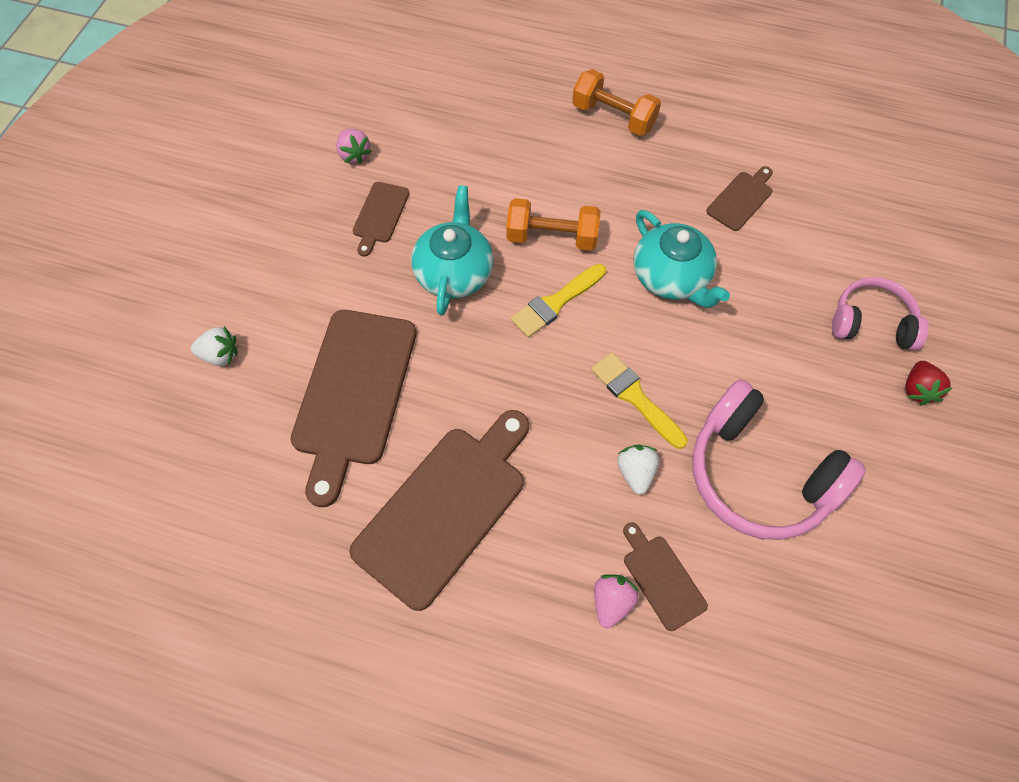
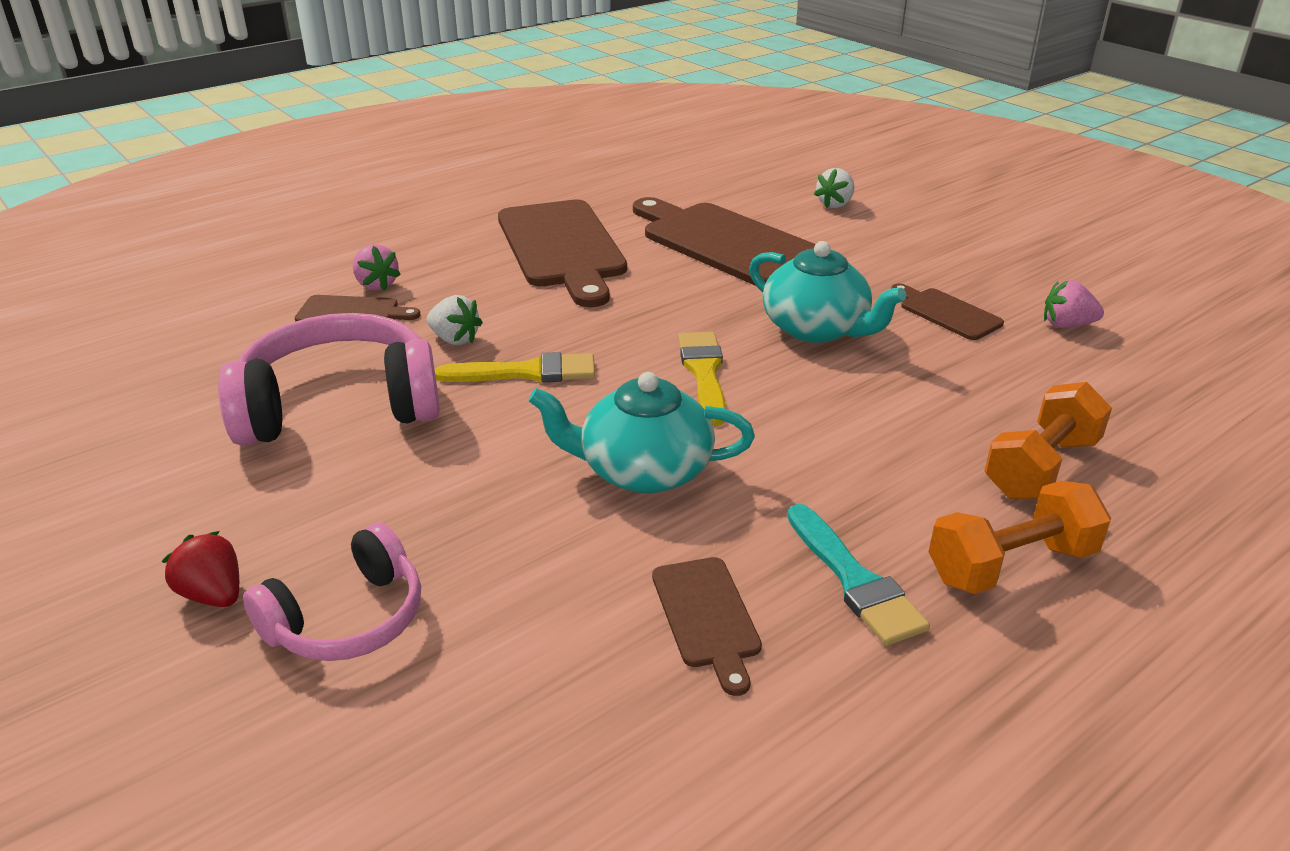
camera: 125 degrees right, 30 degrees down
(552, 237) = (805, 407): orange dumbbell -> orange dumbbell (1041, 467)
(672, 161) = (855, 580): none -> turquoise brush

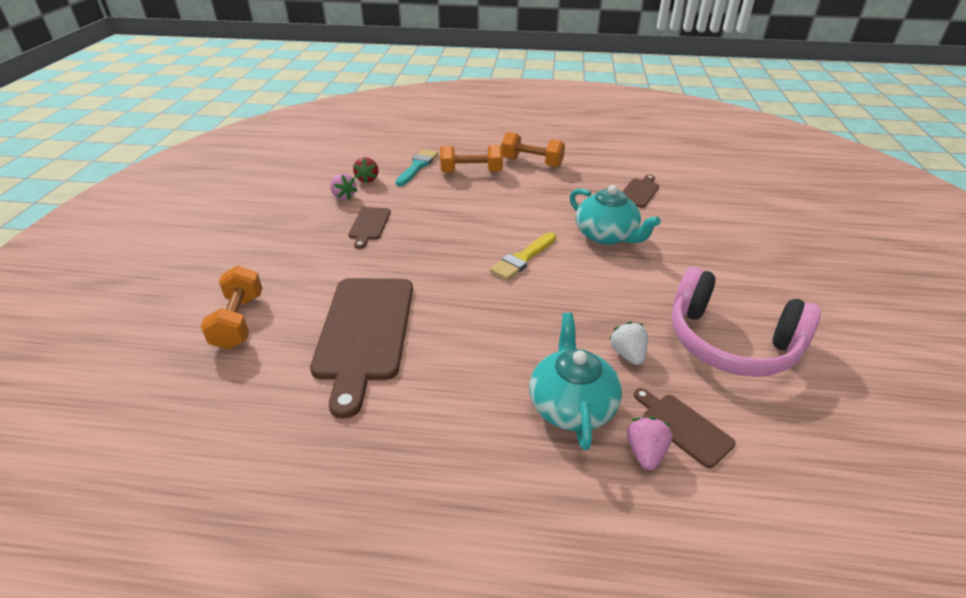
camera: 135 degrees left, 5 degrees up
(213, 594) = (822, 276): red strawberry -> red strawberry (367, 179)
(348, 619) = (766, 244): pink headphones -> none
(527, 372) = (607, 306): yellow brush -> none
(562, 248) = (466, 403): brown cutting board -> none
(816, 329) = (436, 250): turquoise teapot -> turquoise teapot (571, 405)
(835, 204) = (239, 321): white strawberry -> orange dumbbell
(855, 580) = (582, 179): turquoise brush -> turquoise brush (417, 166)

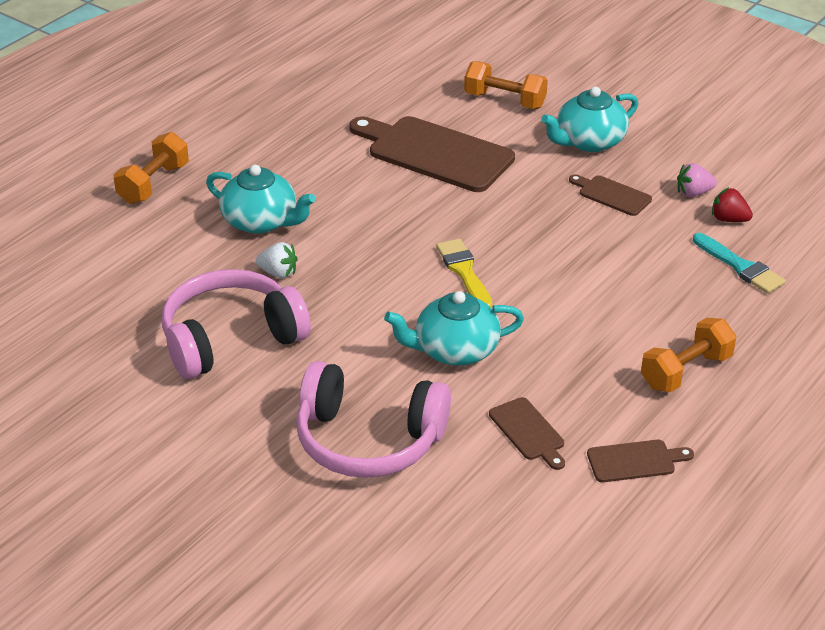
camera: 120 degrees right, 0 degrees up
(294, 254) = (589, 141): none -> turquoise teapot
(471, 172) = (693, 306): orange dumbbell -> orange dumbbell (153, 184)
(645, 453) = (190, 234): pink strawberry -> none
(683, 427) = (188, 262): brown cutting board -> brown cutting board (635, 461)
(723, 239) = (368, 440): none -> pink headphones

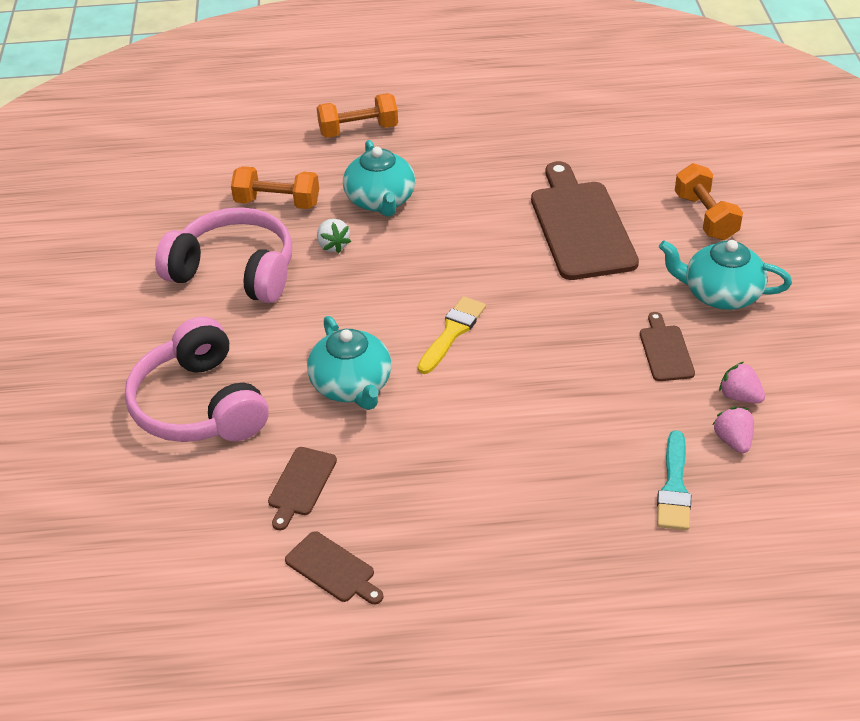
camera: 50 degrees right, 5 degrees up
(455, 350) = (352, 385): turquoise teapot -> turquoise teapot turned 150 degrees counterclockwise
(686, 371) = (484, 535): orange dumbbell -> orange dumbbell (277, 203)
(729, 219) = (733, 440): red strawberry -> pink strawberry

